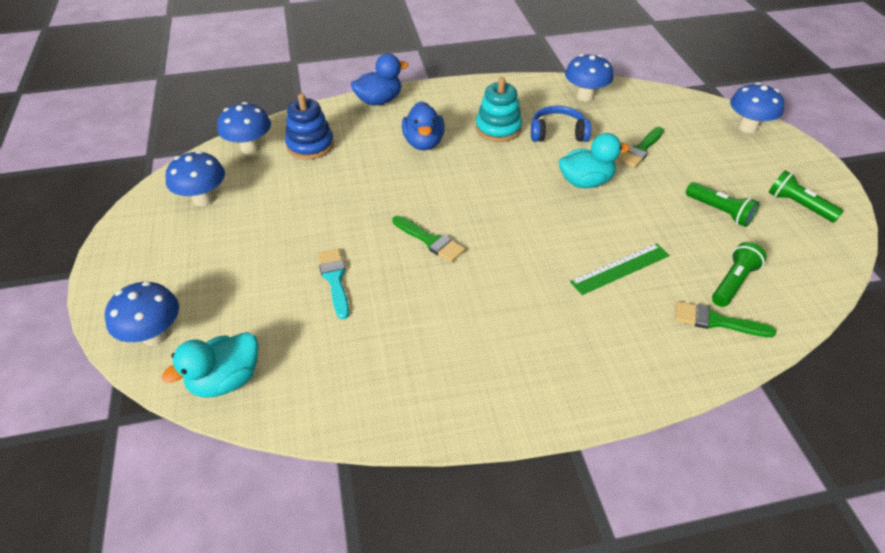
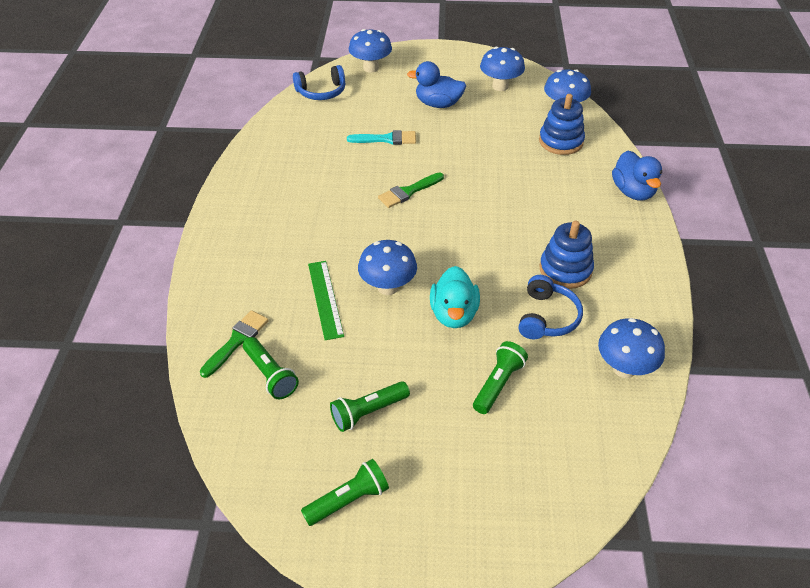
camera: 105 degrees right, 0 degrees up
(226, 380) = (321, 92): turquoise duck -> blue headphones
(423, 143) = (550, 210): blue duck -> blue duck (438, 104)
(498, 128) = (565, 270): turquoise stacking toy -> blue stacking toy
(640, 149) = (498, 384): green brush -> green flashlight
(747, 127) = (520, 531): blue mushroom -> blue mushroom (388, 287)

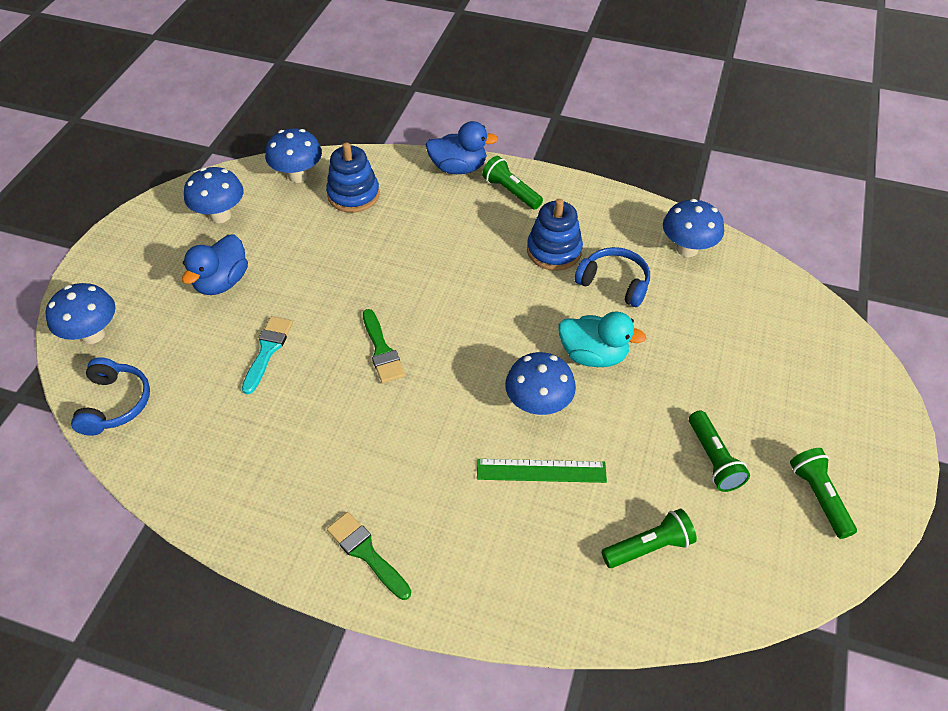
camera: 75 degrees left, 5 degrees up
(237, 341) = (588, 578): green brush -> green brush (366, 553)
(498, 384) = (691, 343): green flashlight -> green flashlight (511, 192)

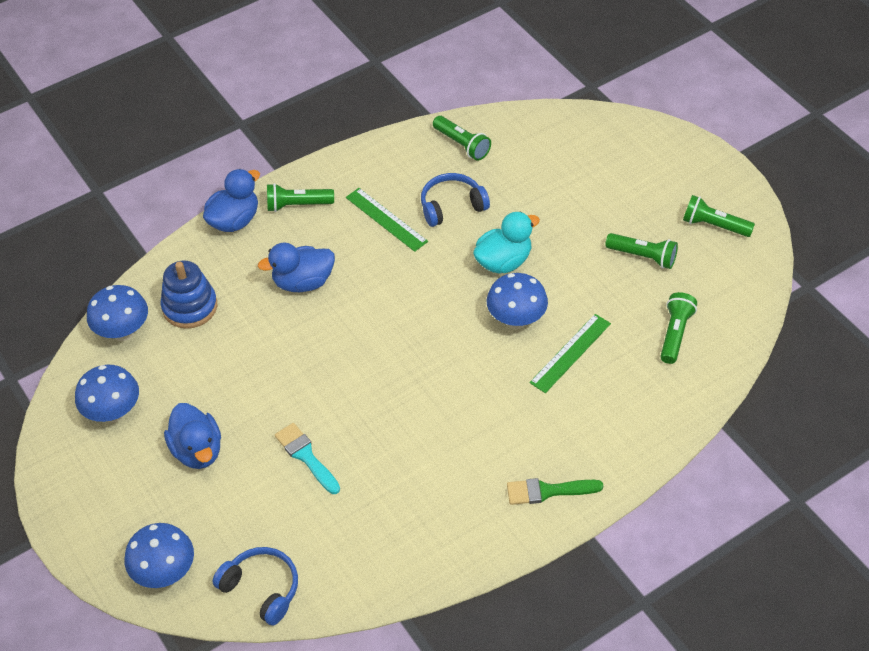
camera: 50 degrees left, 0 degrees up
(382, 350) = (378, 382): green brush -> none
(439, 241) = (303, 282): none -> blue duck
(554, 251) = (386, 219): blue stacking toy -> green ruler
(687, 249) = (462, 145): blue mushroom -> green flashlight

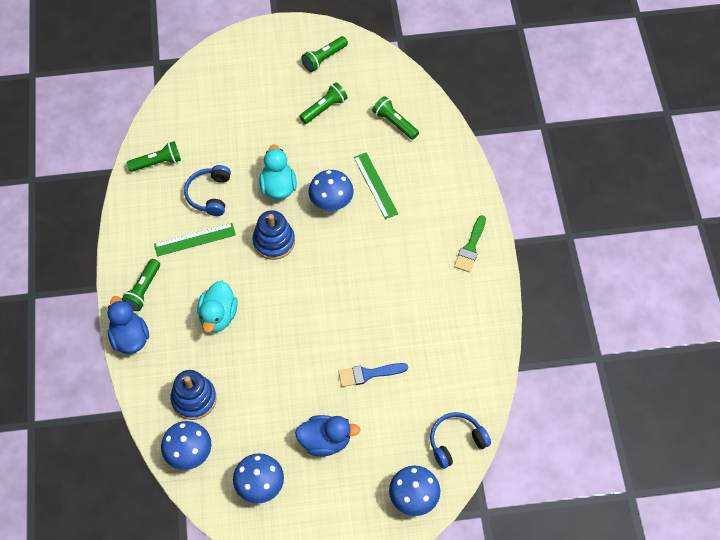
camera: 65 degrees left, 10 degrees up
(303, 282) = (218, 316): blue duck -> turquoise duck
(306, 456) = (368, 374): turquoise brush -> blue brush
(428, 289) = (274, 241): none -> blue stacking toy

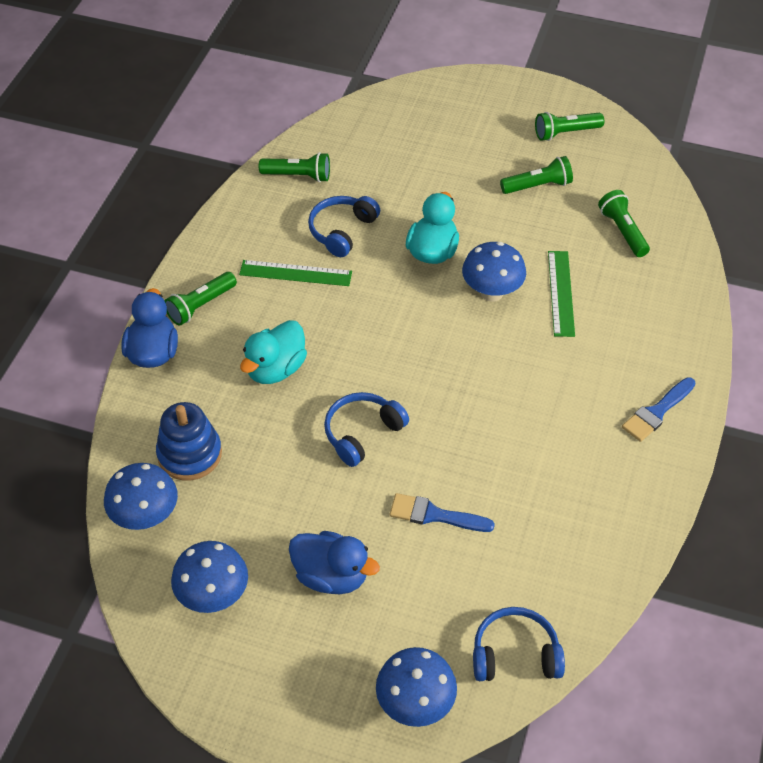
camera: 25 degrees right, 10 degrees down
(274, 241) = (393, 310): blue stacking toy -> none
(297, 338) = (362, 433): none -> blue headphones
(470, 247) = (657, 412): green brush -> blue brush

